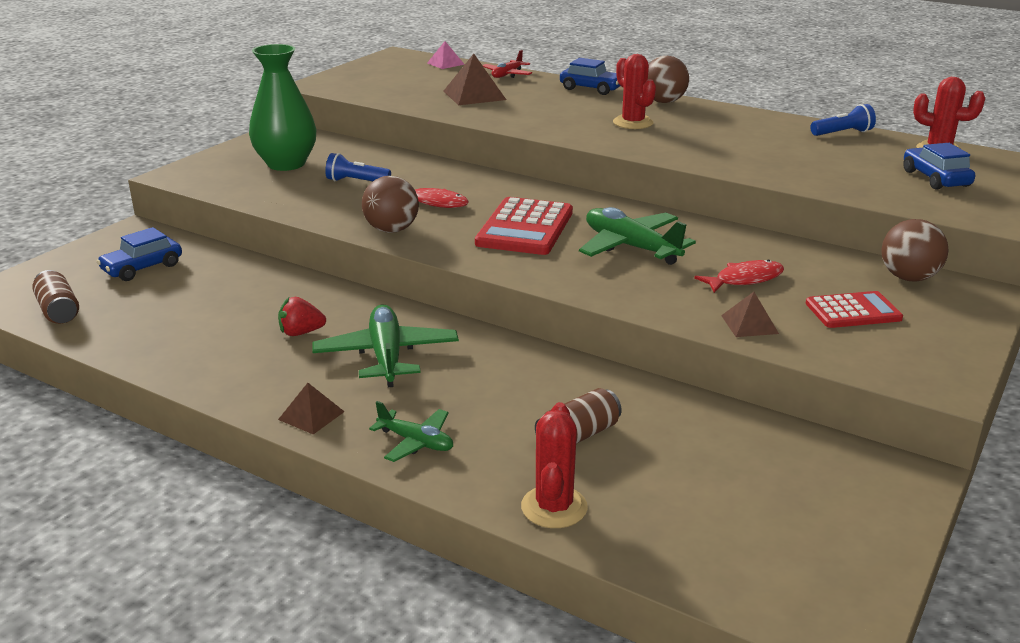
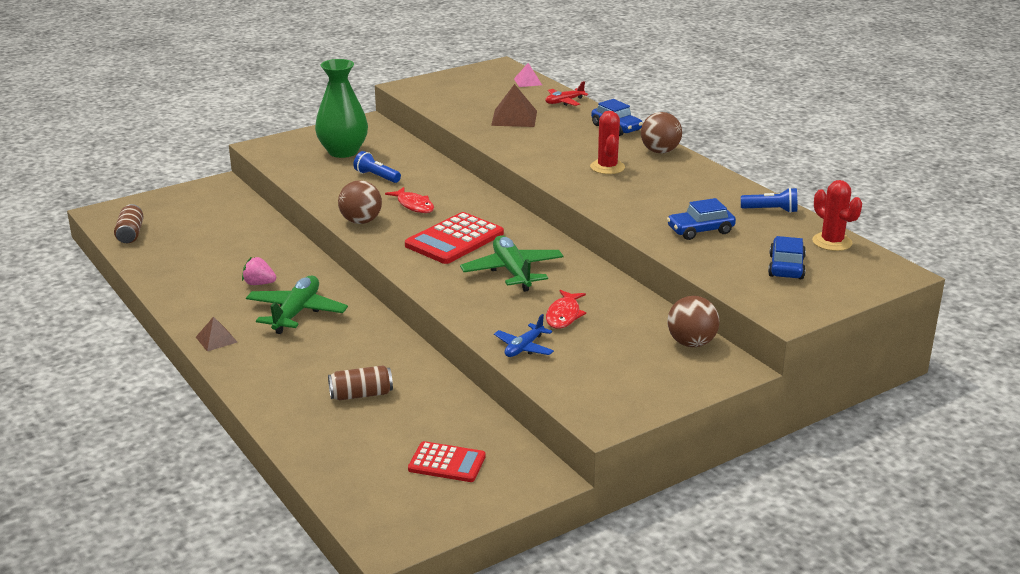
camera: 25 degrees right, 0 degrees up
(142, 268) = (203, 214): blue car -> blue car (700, 230)
(301, 333) = (259, 284): red strawberry -> pink strawberry
(416, 442) = (260, 372): green plane -> none
(554, 507) = (300, 432): red cactus -> none
(744, 279) = (564, 315): red fish -> red fish turned 105 degrees clockwise
(749, 324) = (524, 348): brown pyramid -> blue plane
(853, 311) = (611, 357): red calculator -> red calculator (447, 463)

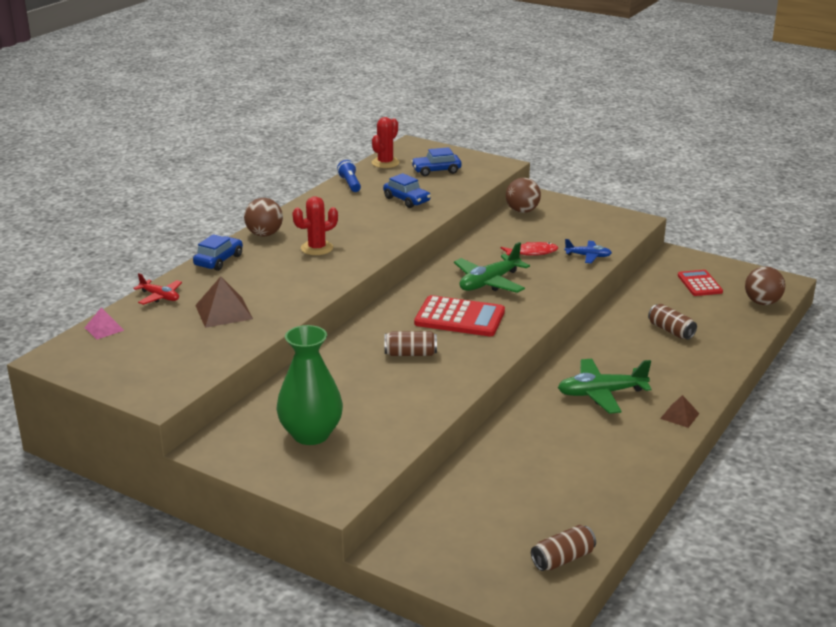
camera: 115 degrees left, 0 degrees up
(259, 284) = (576, 430): pink strawberry -> none
(361, 221) = (467, 370): brown ball -> brown ball (762, 302)
(376, 177) = (362, 392): blue flashlight -> none
(414, 205) = (410, 354): red fish -> brown can

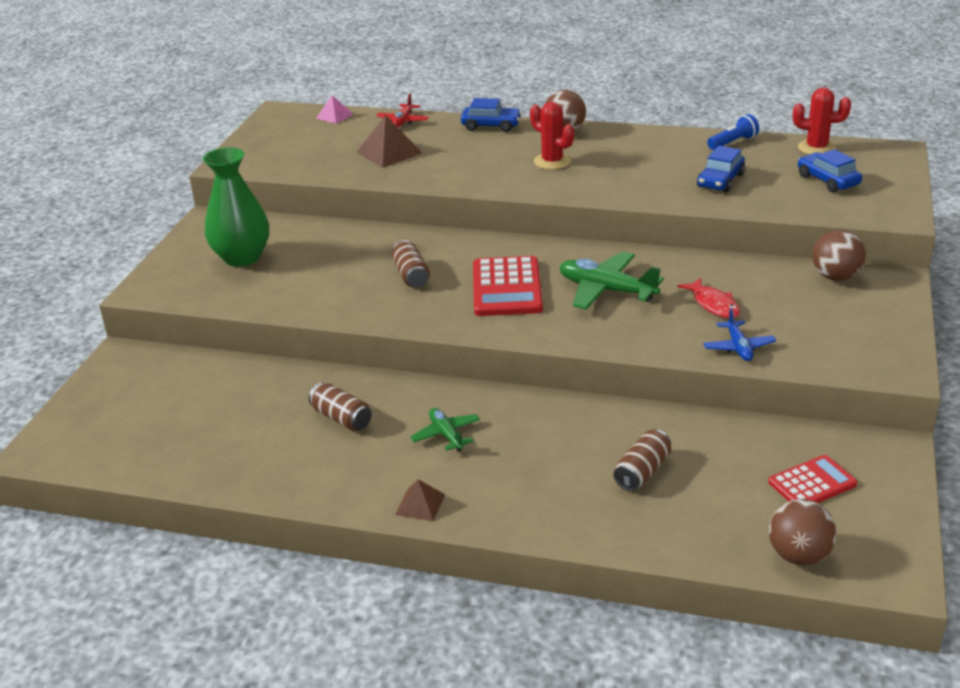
camera: 75 degrees right, 5 degrees up
(563, 559) = (117, 455): brown can -> brown can (341, 418)
(601, 393) = (446, 435): green plane -> green plane, size x0.58

